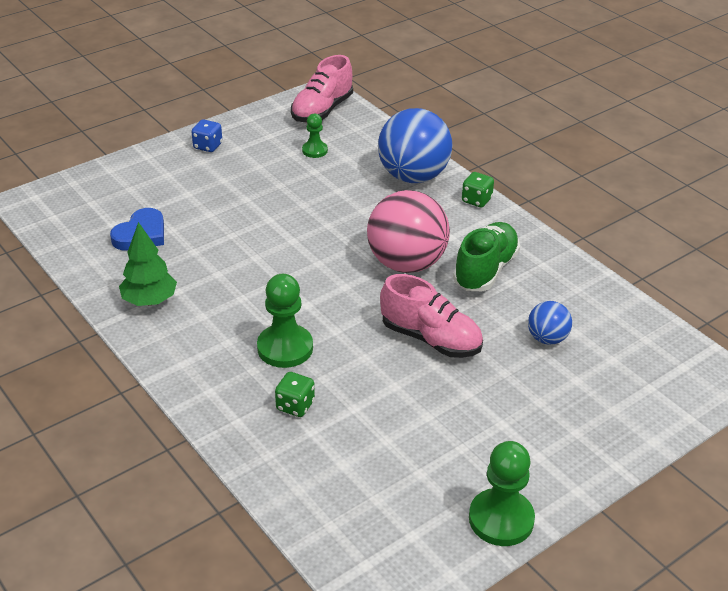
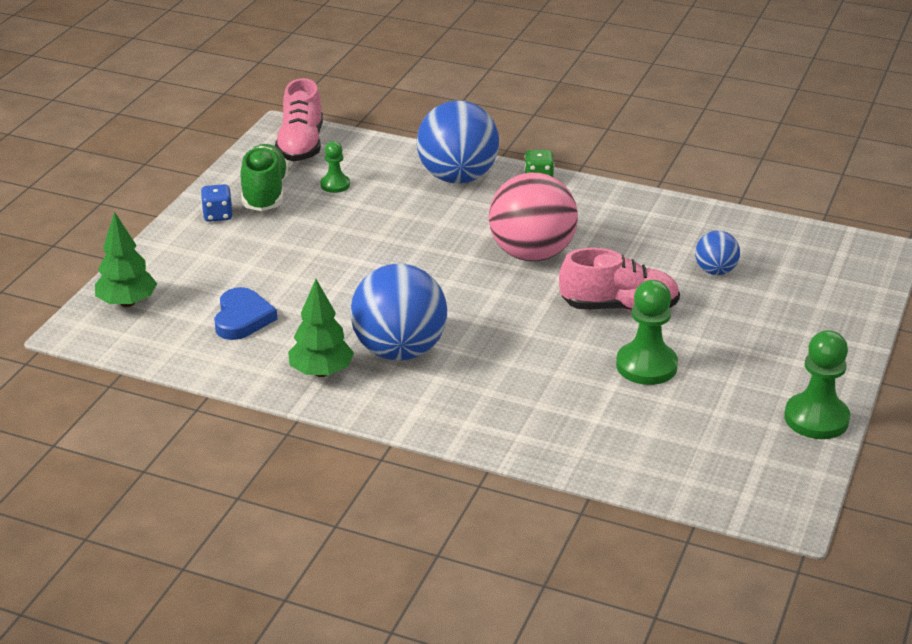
camera: 30 degrees left, 5 degrees down
(80, 192) = (127, 303): none -> green tree
(222, 306) = (399, 351): none -> blue ball
(285, 348) = (498, 363): green pawn -> green pawn (646, 366)
(295, 406) = (558, 404): green dice -> none
(485, 270) = (608, 235): green shoe -> green shoe (264, 193)

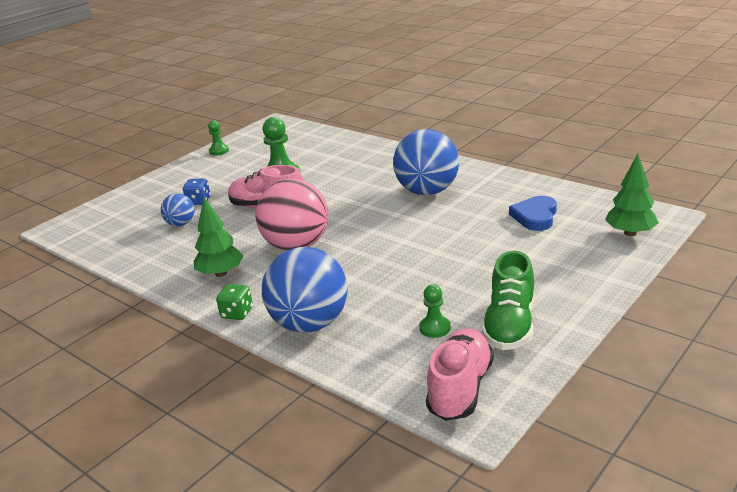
camera: 160 degrees left, 5 degrees down
(218, 215) = (559, 304): blue dice -> blue dice (198, 201)
(321, 372) = (483, 183): green tree -> green tree (221, 273)
(816, 418) = (219, 151): green pawn -> green pawn, size x0.57

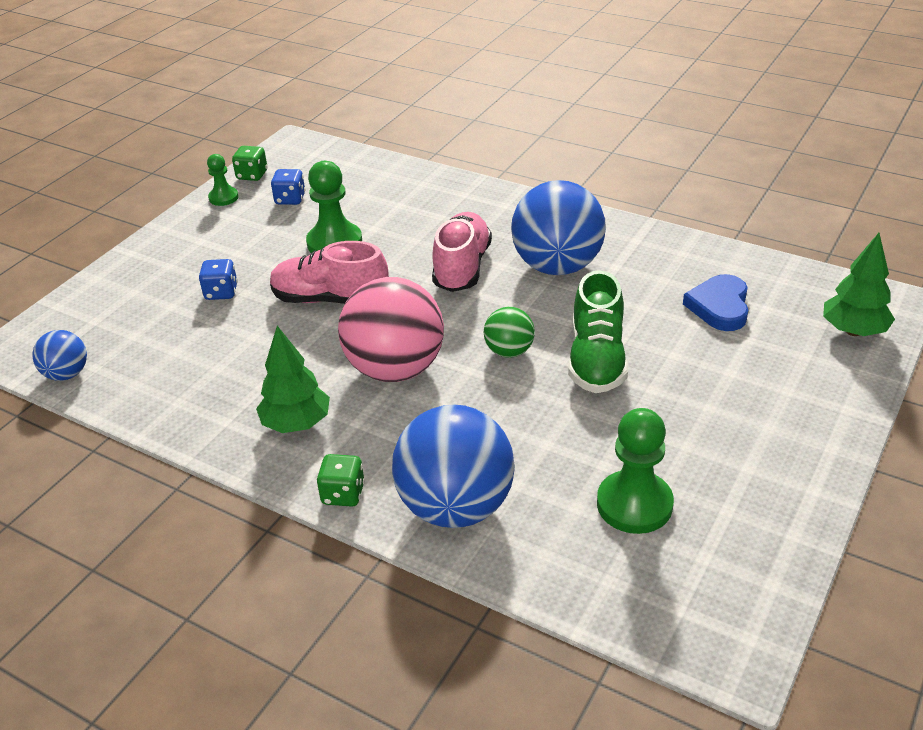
camera: 10 degrees left, 10 degrees up
(181, 224) = (206, 335): blue ball -> blue ball (67, 374)
(241, 139) = (252, 175): none -> green dice
(261, 152) = (290, 199): none -> blue dice
(377, 238) = (509, 351): none -> green ball
(435, 328) = (634, 504): green pawn -> green pawn, size x1.76
(460, 388) = (697, 604): pink shoe -> pink shoe (462, 267)
(510, 325) = (735, 494): green shoe -> green shoe (597, 360)

